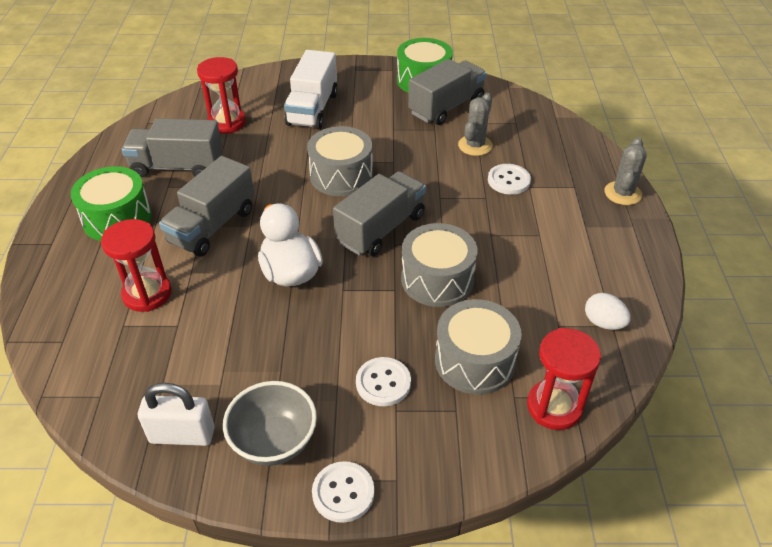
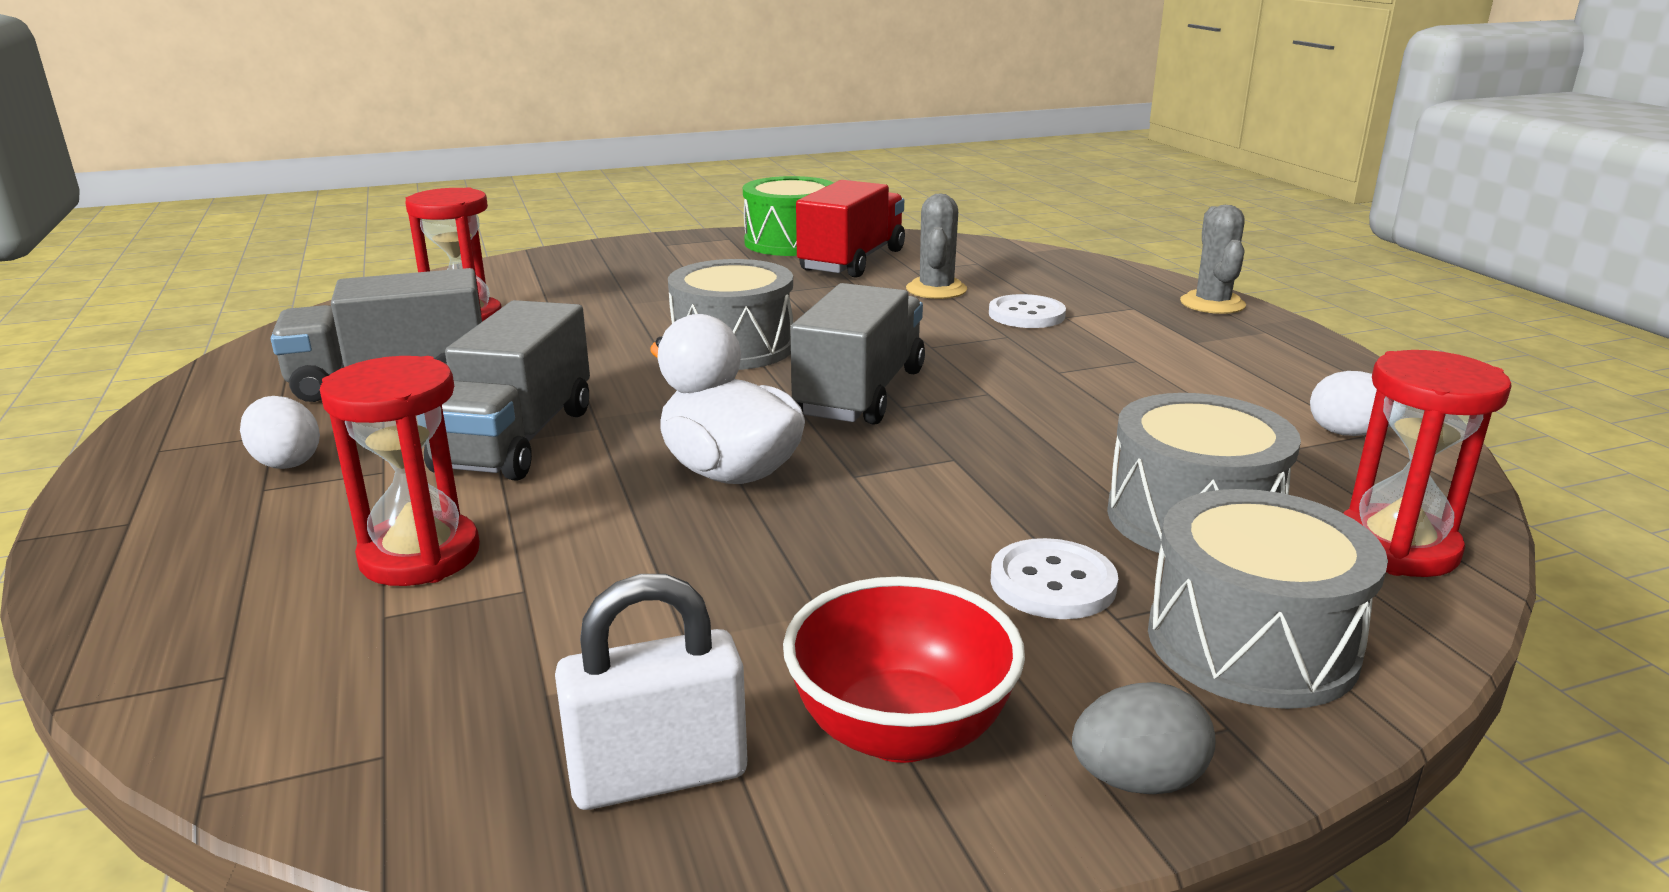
camera: 20 degrees left, 20 degrees down
(117, 218) = (286, 462): green drum -> white egg
(274, 442) = (900, 731): grey bowl -> red bowl
(312, 109) = (621, 287): white truck -> none
(343, 493) = (1137, 780): white button -> grey egg
(437, 279) = (1020, 433): grey drum -> grey drum (1251, 643)
(446, 107) = (852, 261): grey truck -> red truck

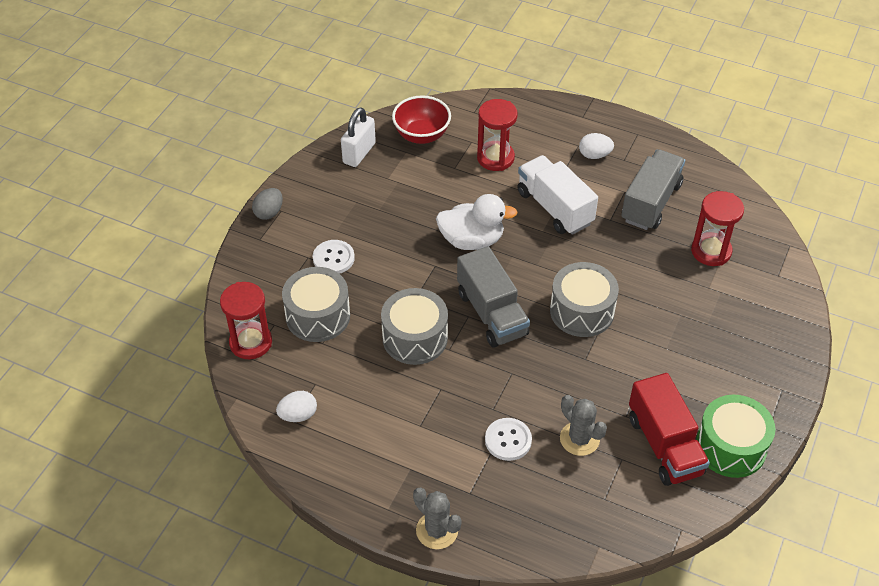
camera: 135 degrees right, 25 degrees up
(516, 439) = (554, 208): grey truck -> white truck
(900, 731) = (325, 192): red bowl -> red bowl (421, 135)
(1251, 643) = (269, 270): grey drum -> grey drum (415, 338)

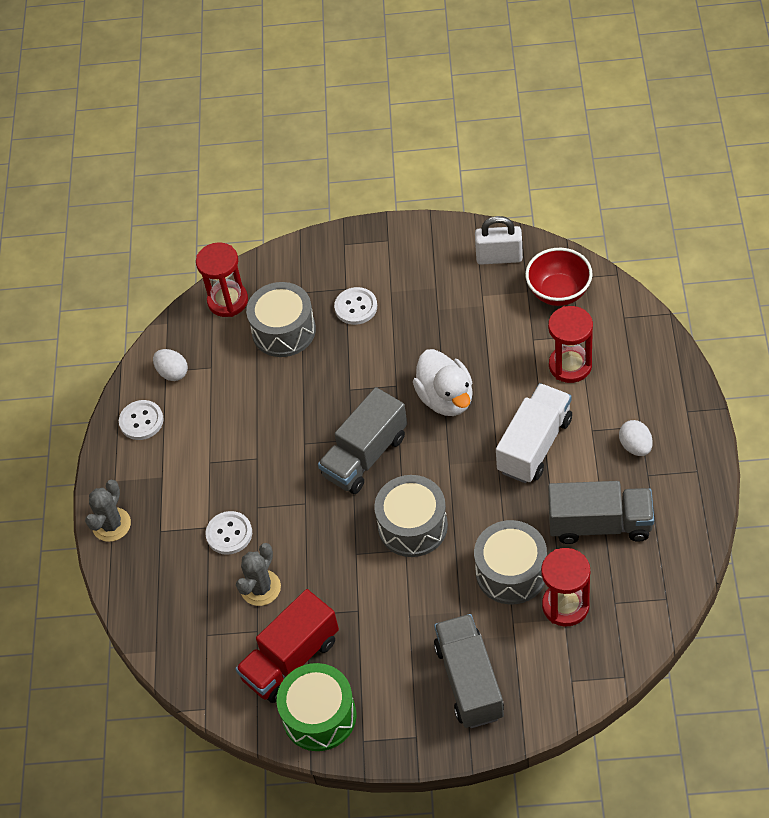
camera: 70 degrees right, 5 degrees up
(269, 212) = (379, 233): grey egg -> none
(334, 461) = (141, 421): none -> white button
(415, 338) = (301, 412): grey drum -> grey drum (511, 572)
(748, 335) = (469, 681): none -> grey truck

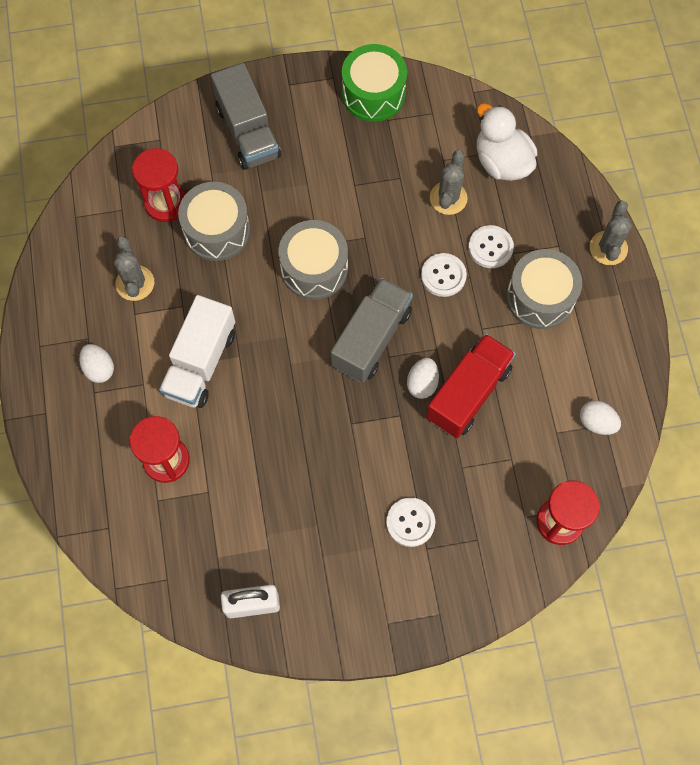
camera: 165 degrees right, 15 degrees up
(141, 421) = (613, 362): white button -> white button (443, 276)
(284, 330) = (486, 485): grey drum -> grey drum (540, 297)
(291, 659) = (407, 137): red truck -> red truck (468, 393)
(324, 414) = (422, 383): none -> white egg
(446, 398) = (296, 411): white duck -> white duck (502, 162)
(558, 292) = (181, 558): red bowl -> none
(600, 524) = (135, 283): grey truck -> grey cactus

